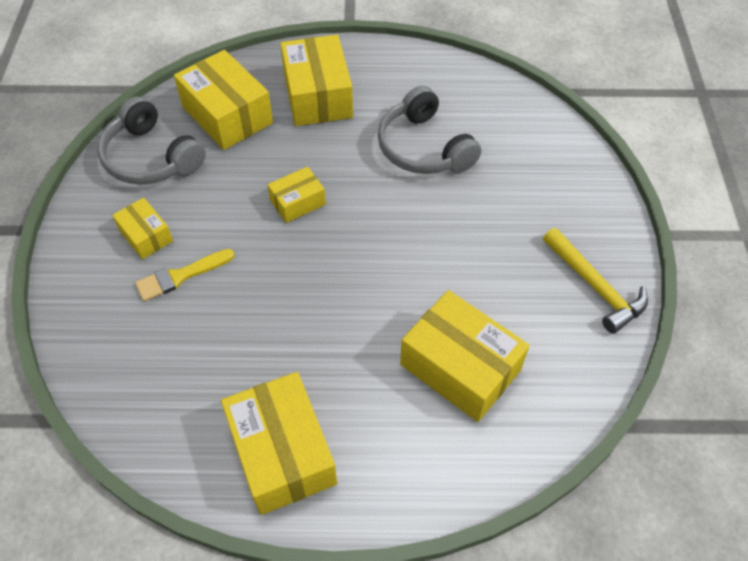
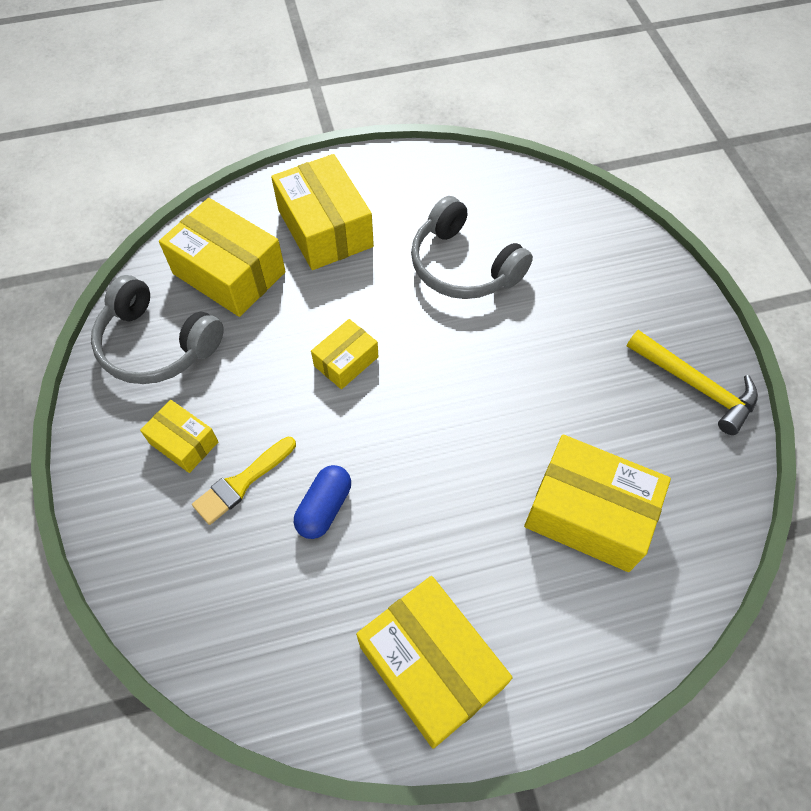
camera: 15 degrees left, 5 degrees up
(239, 310) = (324, 508): none -> blue capsule

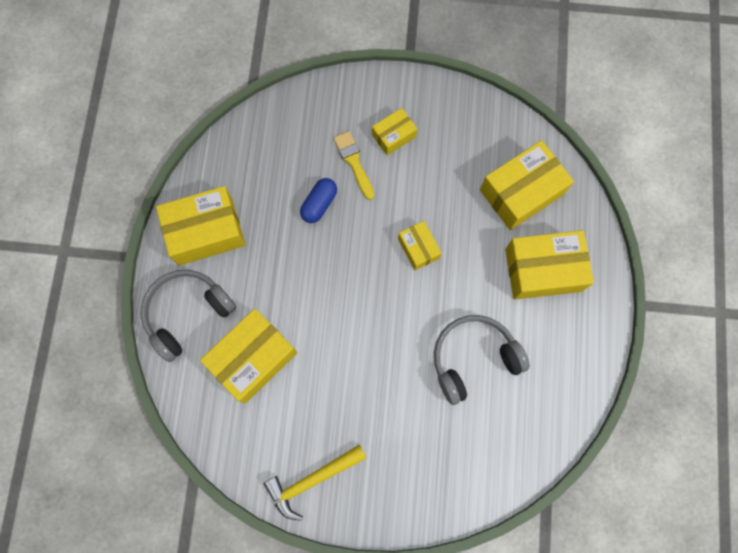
camera: 110 degrees right, 15 degrees up
(157, 344) = (474, 134): grey headphones -> grey headphones (187, 313)
(324, 508) = (319, 204): blue capsule -> blue capsule turned 75 degrees clockwise

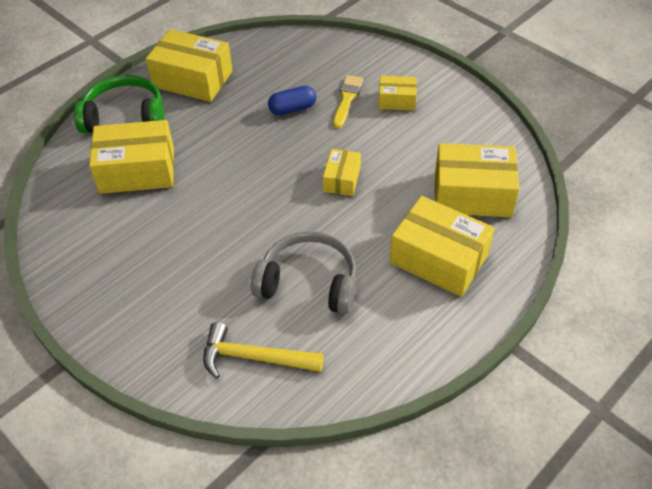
camera: 40 degrees right, 25 degrees down
(187, 313) = (125, 116): grey headphones -> green headphones
(312, 480) = (87, 277): yellow hammer -> yellow hammer (255, 358)

